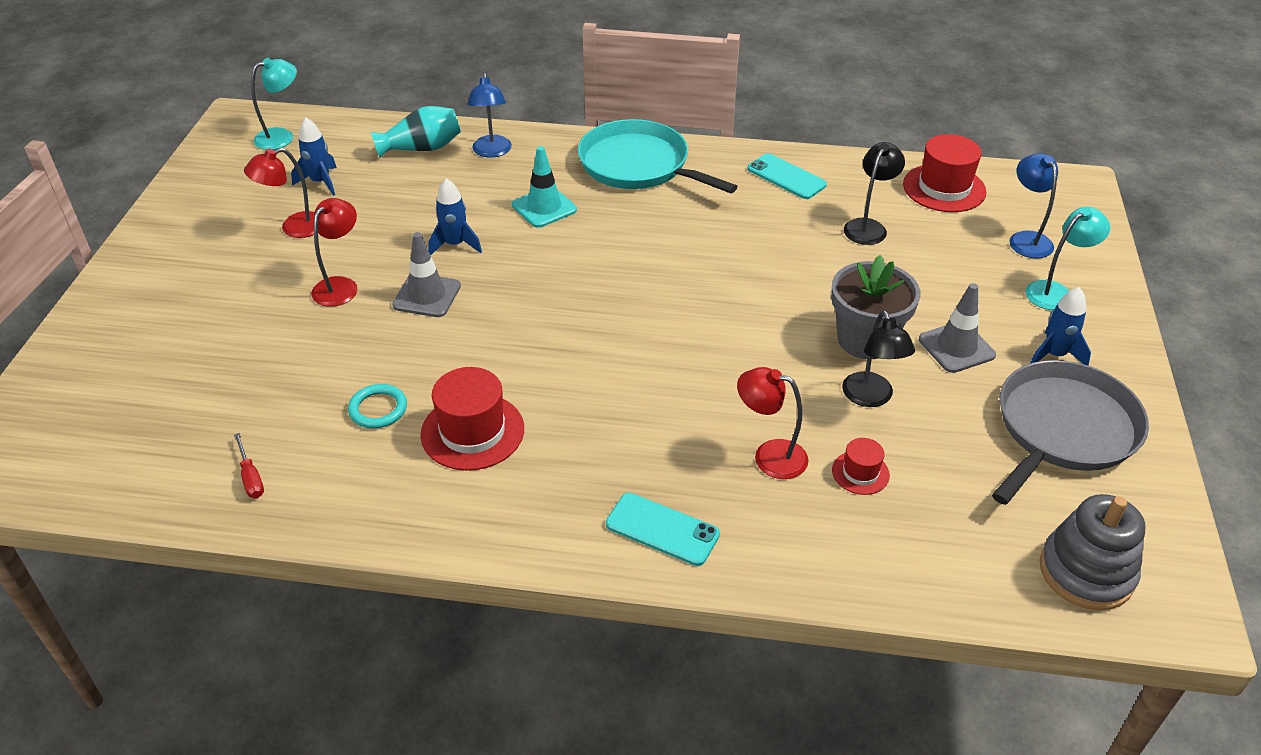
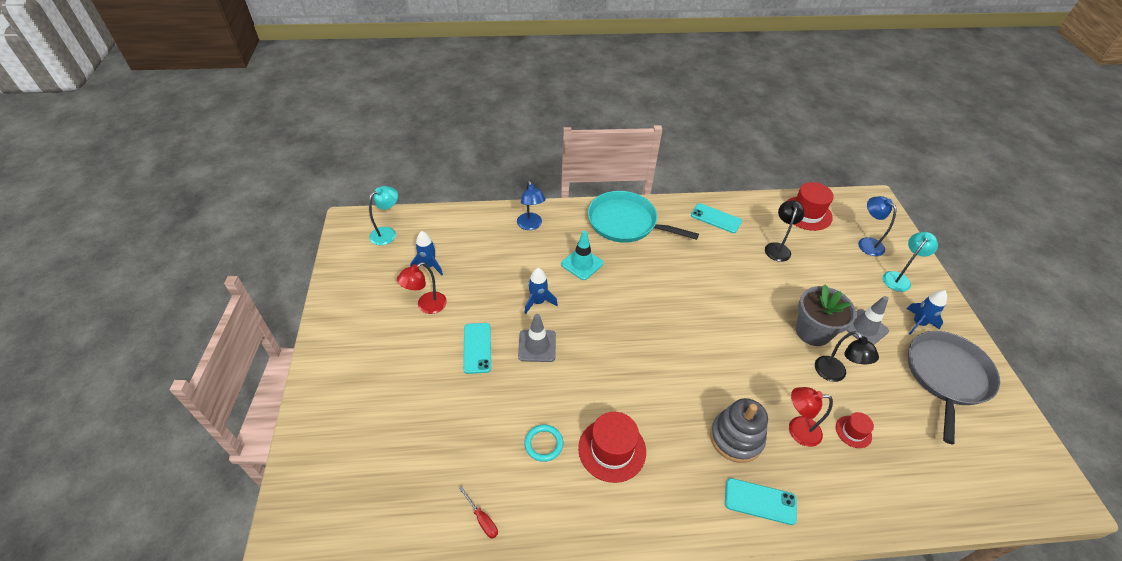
camera: 15 degrees left, 5 degrees up
(340, 286) = (477, 348): red lamp -> turquoise phone
(422, 148) = (485, 229): turquoise vase -> none
(1086, 572) = (1004, 477): grey stacking toy -> grey stacking toy (736, 438)

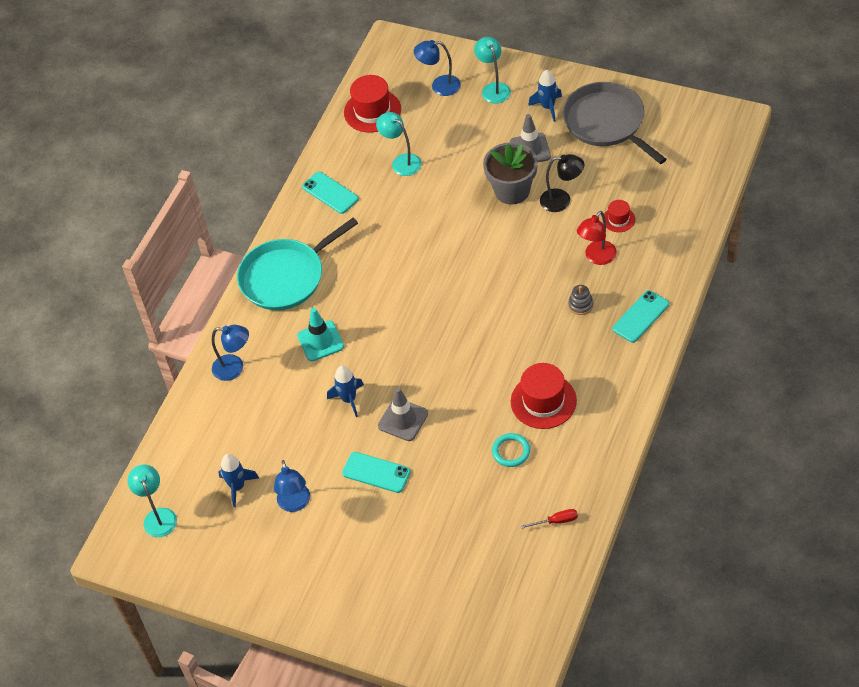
camera: 55 degrees left, 5 degrees up
(426, 306) = (295, 504): red lamp -> blue lamp
(716, 218) = (330, 193): turquoise phone -> turquoise phone turned 75 degrees clockwise
(736, 438) = (580, 305): grey stacking toy -> grey stacking toy, size x0.50
(777, 248) = (401, 161): black lamp -> turquoise lamp

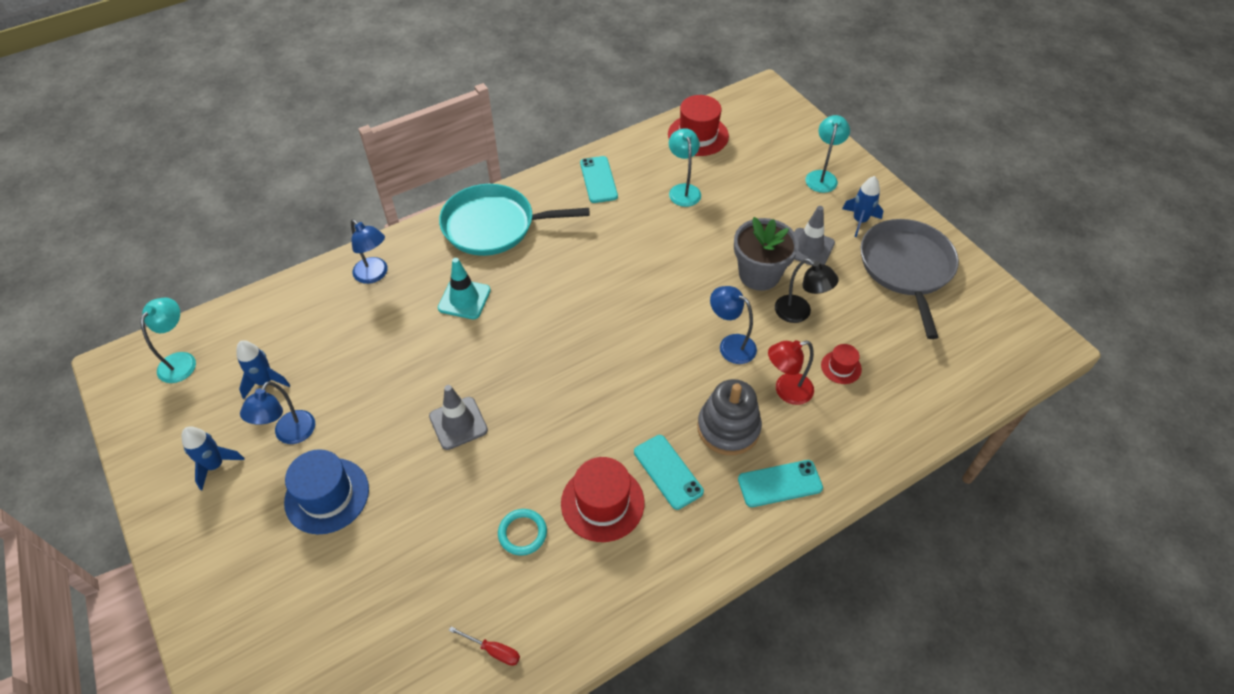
camera: 30 degrees right, 0 degrees up
(349, 399) = (433, 369): blue rocket -> blue rocket (215, 465)
(362, 518) = (327, 495): none -> blue hat
(376, 472) = (384, 458): turquoise phone -> turquoise phone (668, 472)
(439, 86) = (775, 148): blue lamp -> blue lamp (730, 345)
(580, 305) = (728, 428): grey stacking toy -> grey stacking toy, size x2.02

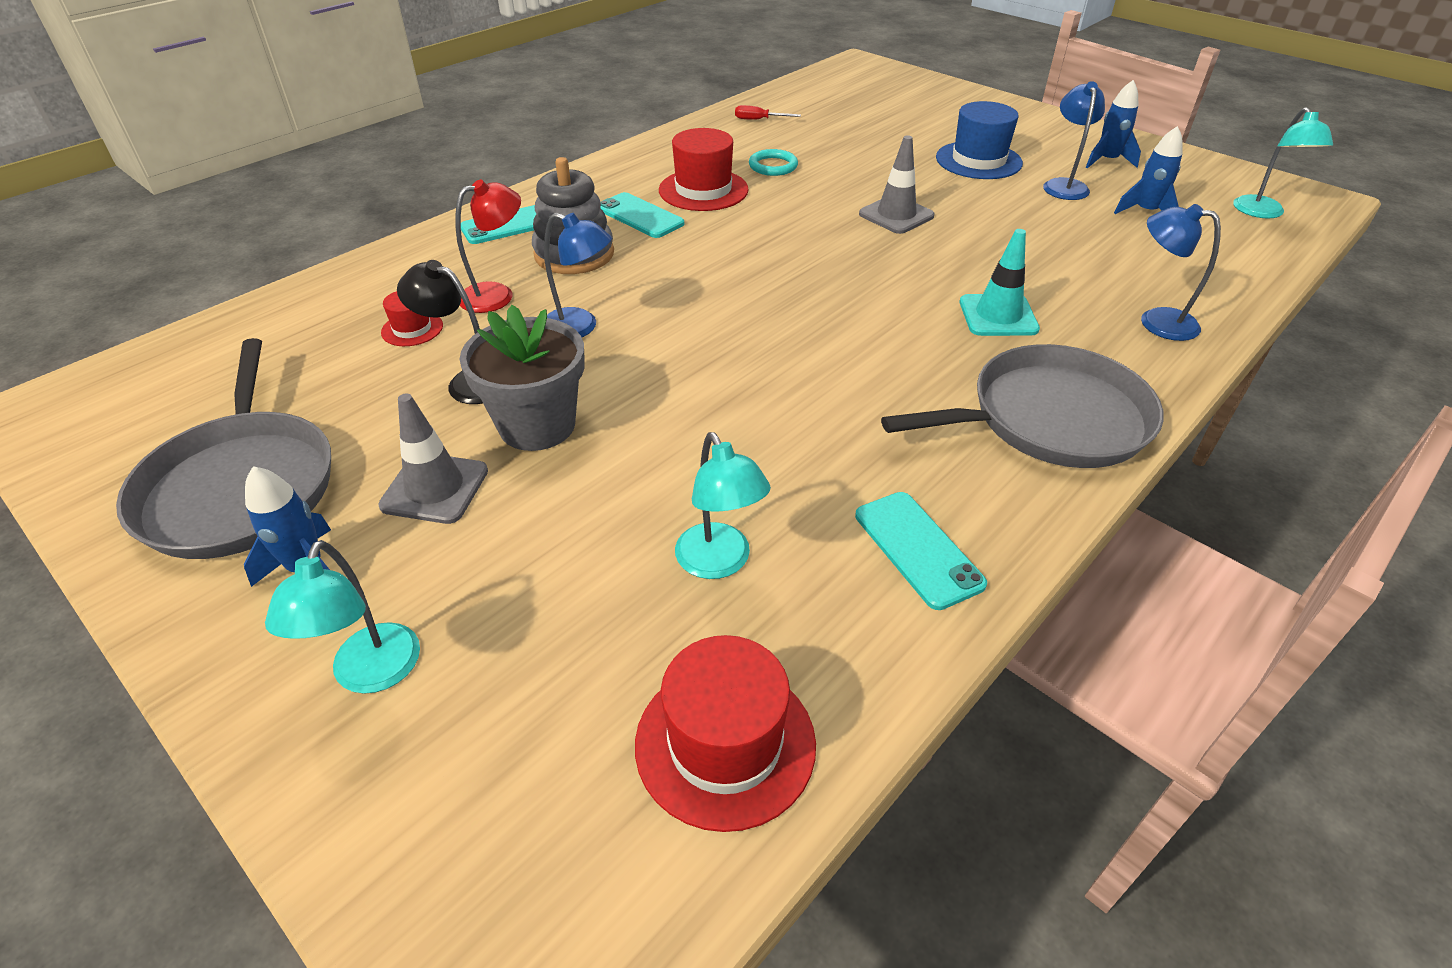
camera: 165 degrees right, 10 degrees down
(493, 225) = (1050, 419): turquoise pan -> grey pan

